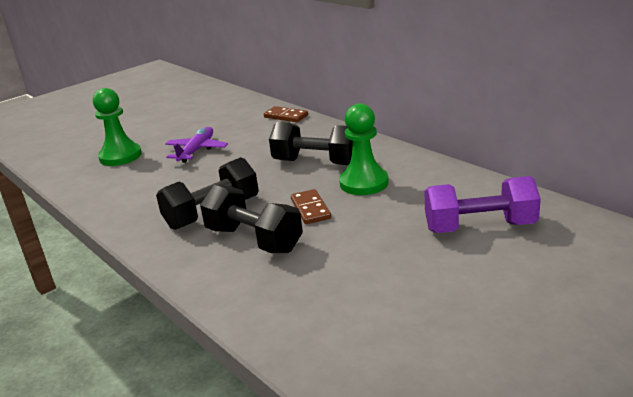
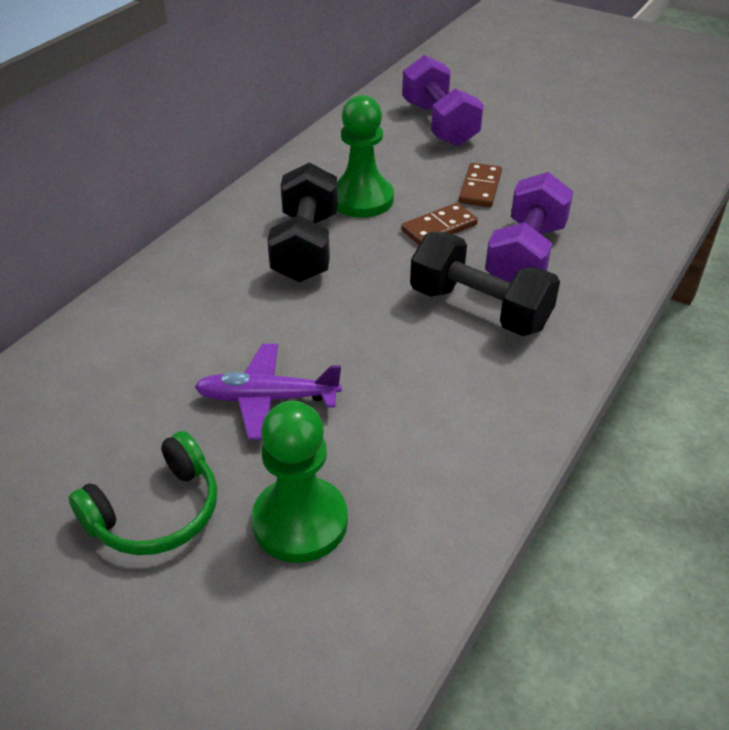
camera: 110 degrees left, 15 degrees up
(156, 131) = (156, 512): none -> green headphones
(254, 240) = (525, 256): black dumbbell -> purple dumbbell
(286, 116) = (109, 318): brown domino -> brown domino (480, 188)

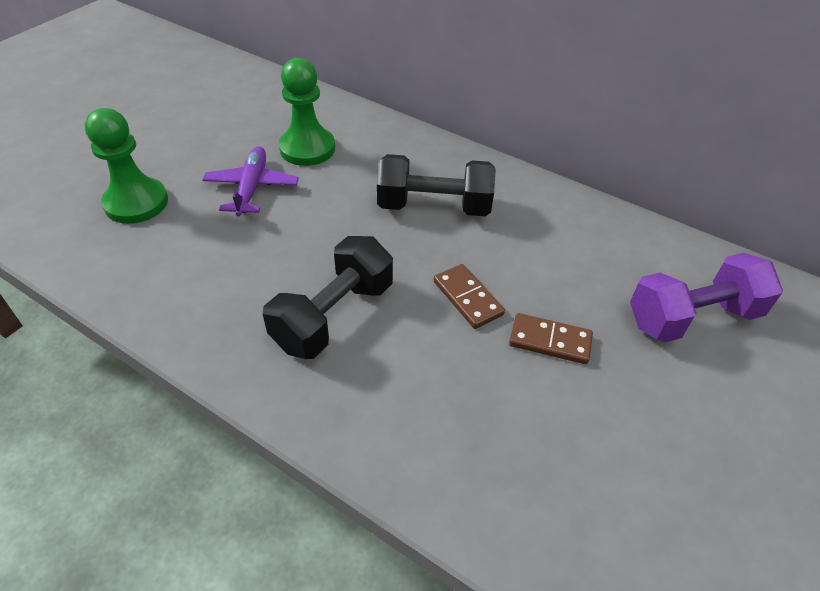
camera: 90 degrees right, 5 degrees up
(156, 512) = (170, 147): green headphones -> none
(362, 199) = (515, 244): green pawn -> green pawn (307, 148)
(525, 256) = (417, 365): purple dumbbell -> none

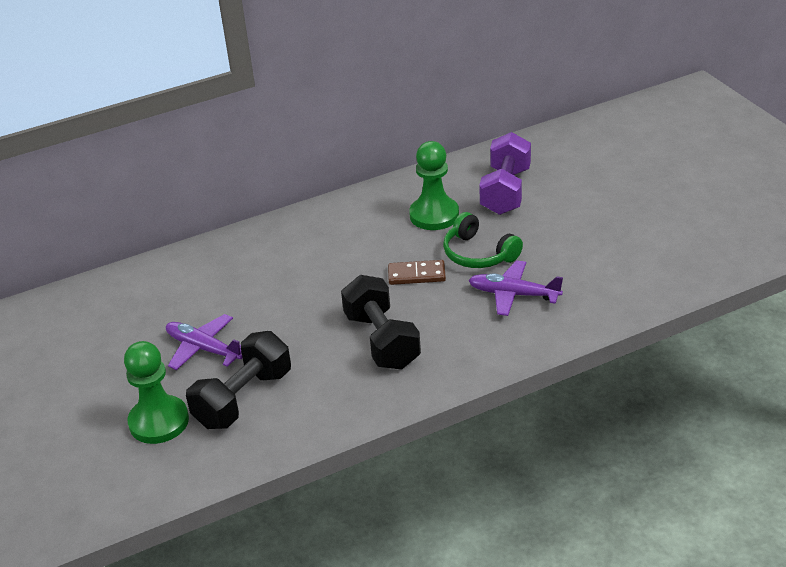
camera: 55 degrees left, 10 degrees down
(307, 148) = (182, 304): green pawn -> green pawn (434, 215)
(434, 207) = (316, 259): black dumbbell -> black dumbbell (243, 399)
(499, 414) = (514, 294): none -> purple plane
(550, 341) = (478, 254): brown domino -> green headphones

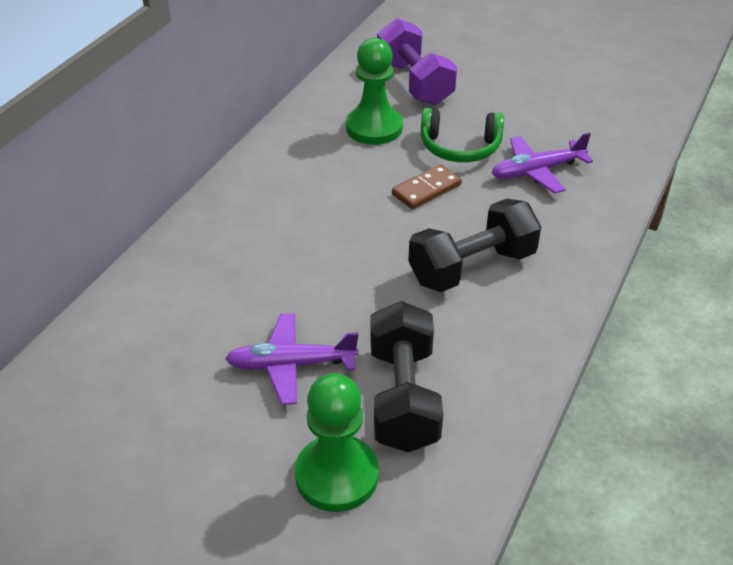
camera: 40 degrees left, 5 degrees up
(382, 341) = (472, 267): black dumbbell -> black dumbbell turned 60 degrees counterclockwise

